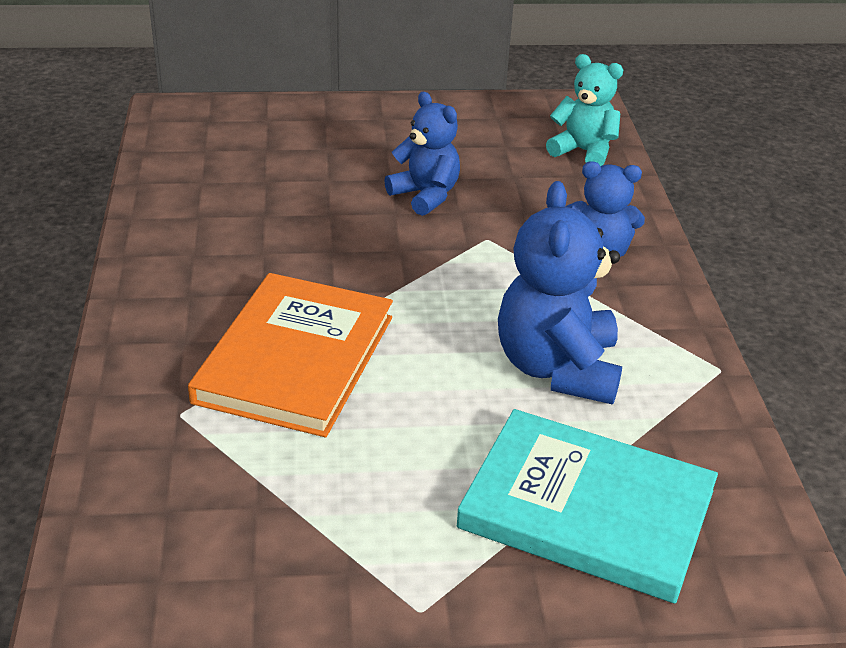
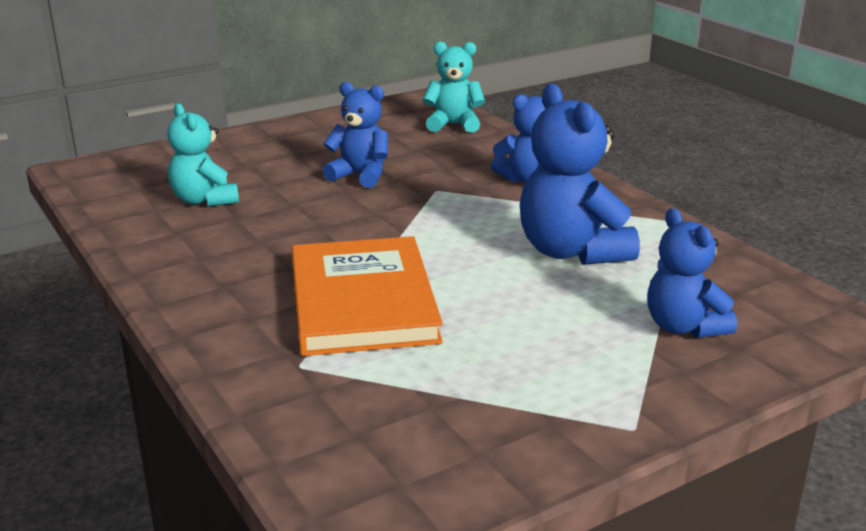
camera: 25 degrees left, 10 degrees down
(252, 183) = (204, 200): none -> turquoise teddy bear
(587, 510) = (683, 327): turquoise book -> blue teddy bear

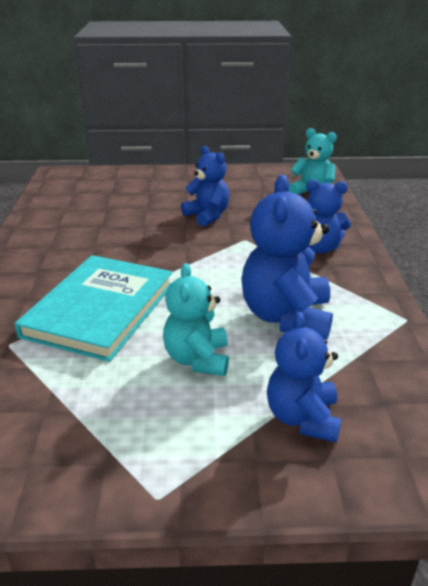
camera: 30 degrees right, 5 degrees up
(204, 200) = (97, 209): turquoise teddy bear -> turquoise teddy bear (197, 359)
(362, 301) = (100, 309): orange book -> turquoise book

